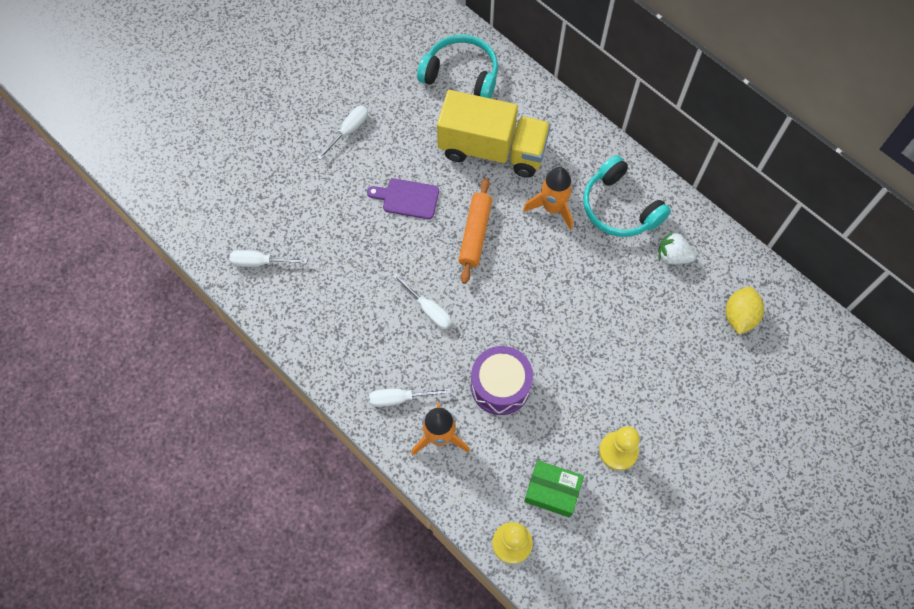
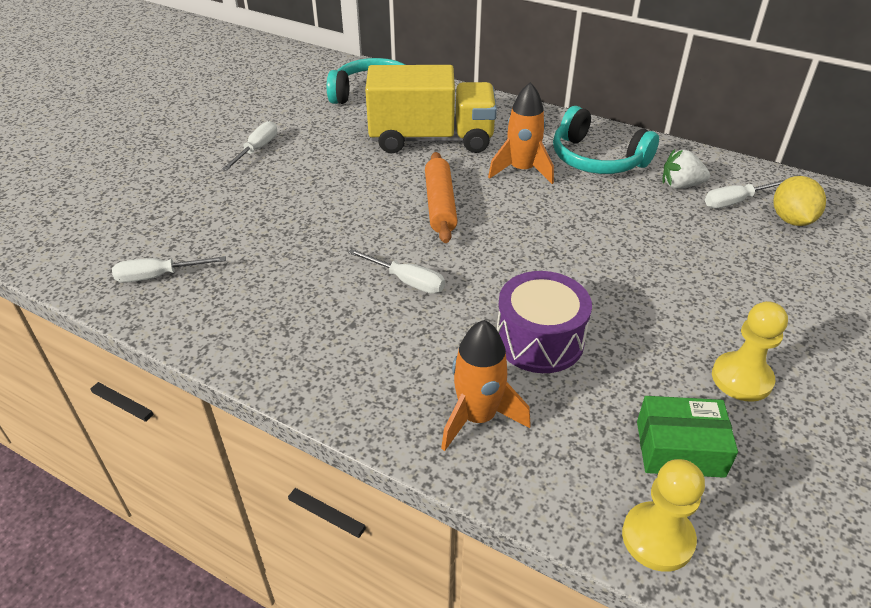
camera: 15 degrees left, 25 degrees down
(400, 398) = (400, 383): white screwdriver -> white screwdriver (735, 202)
(407, 198) = (345, 190): purple cutting board -> none

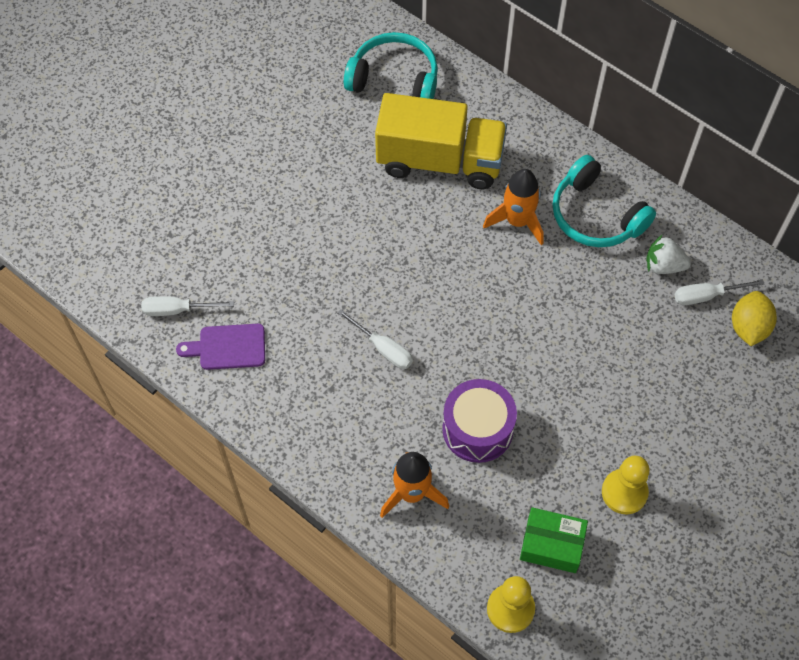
camera: 10 degrees right, 20 degrees up
(221, 302) = (228, 347): none -> purple cutting board
(257, 149) = (268, 152): white screwdriver -> none
(440, 205) = (429, 258): orange rolling pin -> none

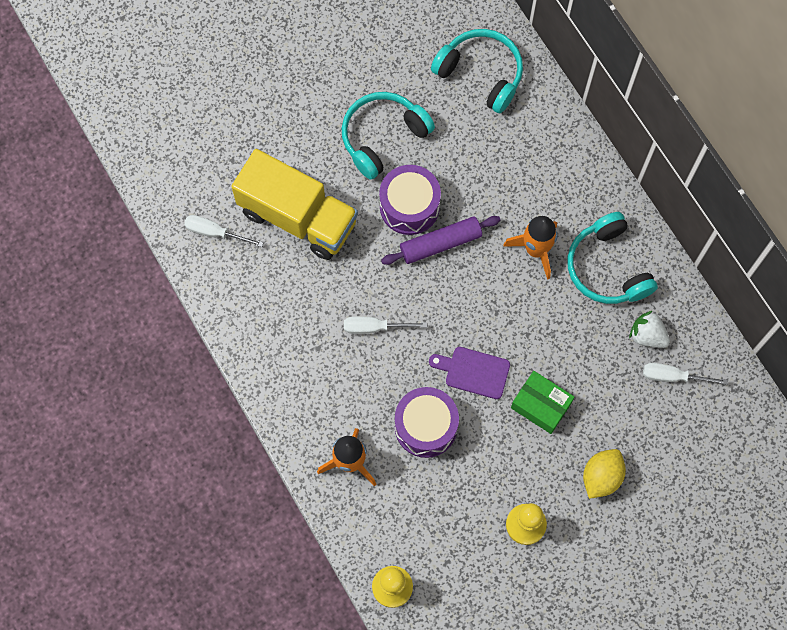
camera: 20 degrees right, 10 degrees up
(228, 347) = (245, 281): purple cutting board -> purple cutting board (473, 372)
(319, 165) = (383, 137): none -> turquoise headphones
(372, 221) = (409, 206): none -> purple drum
(383, 348) = (374, 327): white screwdriver -> white screwdriver turned 120 degrees clockwise
(418, 246) = (440, 243): none -> purple rolling pin
(440, 161) = (490, 168): yellow truck -> yellow truck (298, 217)
(551, 545) = (447, 547): green box -> green box (541, 405)
(748, 327) = (697, 418): yellow lemon -> yellow lemon (601, 477)

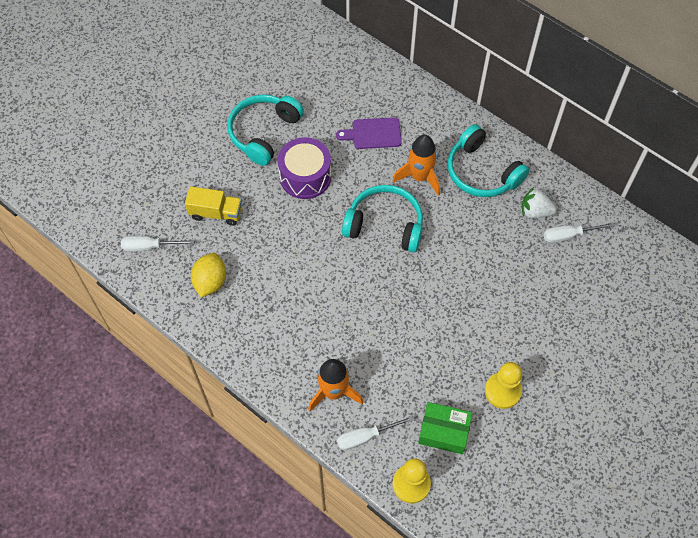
camera: 20 degrees left, 10 degrees down
(298, 217) = (216, 213): yellow truck -> yellow truck, size x0.51
(374, 327) = (312, 277): white screwdriver -> white screwdriver (365, 437)
(426, 426) = (386, 341): purple drum -> none
(440, 243) = (341, 196): purple rolling pin -> none
(473, 372) = (408, 284): purple cutting board -> purple cutting board (373, 134)
(481, 74) = (324, 65): turquoise headphones -> turquoise headphones (385, 225)
(541, 405) = (474, 292): green box -> green box (444, 431)
(601, 477) = (547, 331): yellow lemon -> yellow lemon (210, 282)

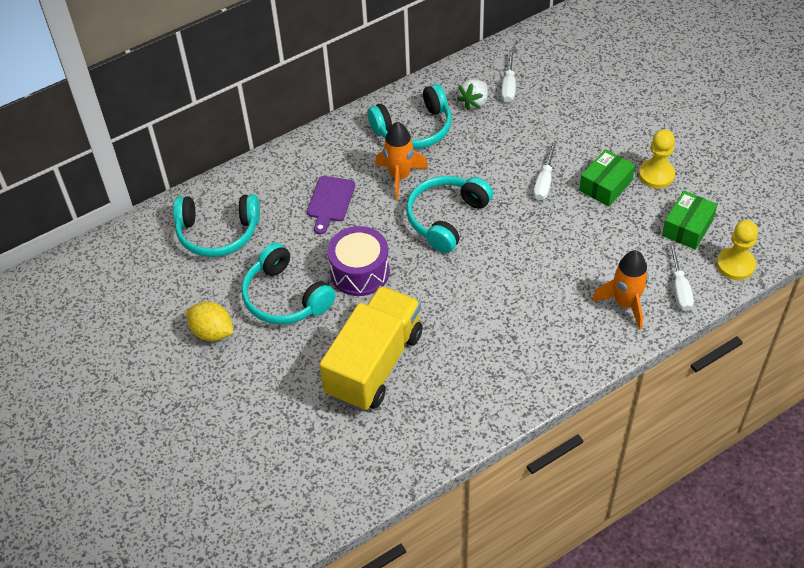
camera: 70 degrees left, 10 degrees down
(149, 247) = (395, 438): white screwdriver -> white screwdriver (544, 182)
(210, 282) = (462, 386): yellow lemon -> yellow lemon (212, 332)
(216, 213) = (374, 364): yellow truck -> yellow truck, size x1.96
(314, 67) = (218, 233): none -> turquoise headphones
(471, 348) = (605, 185): none -> green box

